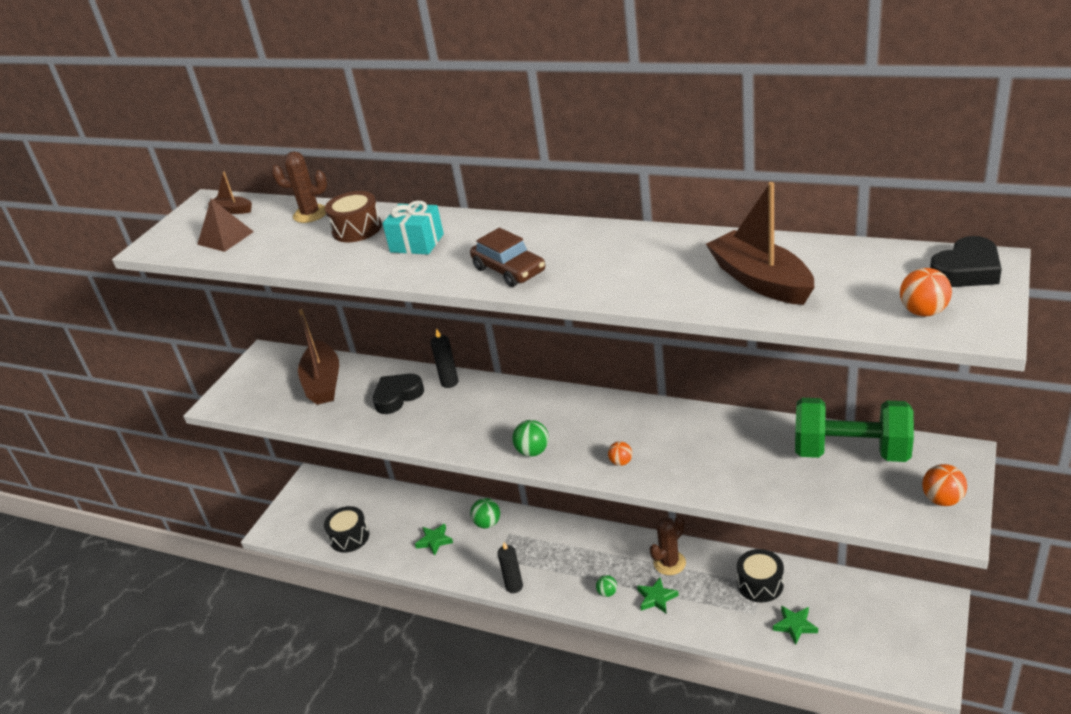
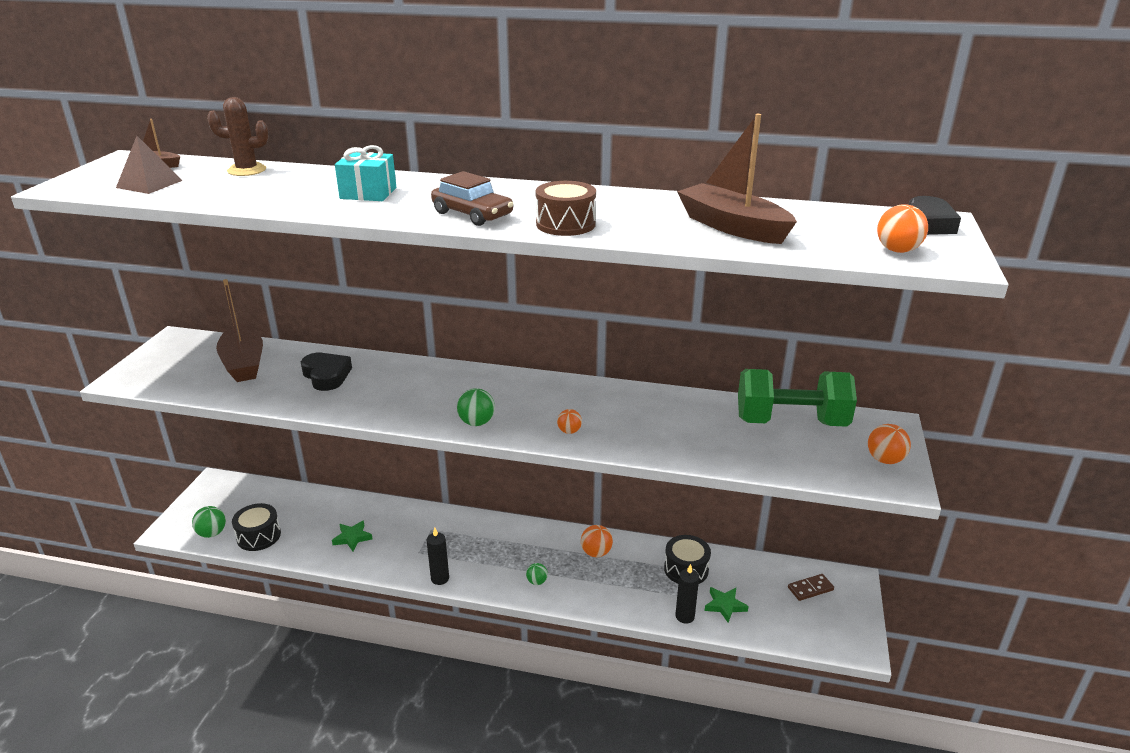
camera: 15 degrees left, 5 degrees down
(357, 229) = (300, 182): brown drum -> brown drum (565, 224)
(397, 396) = (326, 375): black heart -> black heart turned 105 degrees clockwise
(449, 382) = (382, 364): black candle -> black candle (685, 616)
(487, 523) = (408, 520): green ball -> green ball (212, 533)
(656, 598) = (587, 585): green star -> none
(669, 563) = (596, 553): brown cactus -> orange ball
(890, 610) = (810, 589): none -> brown domino

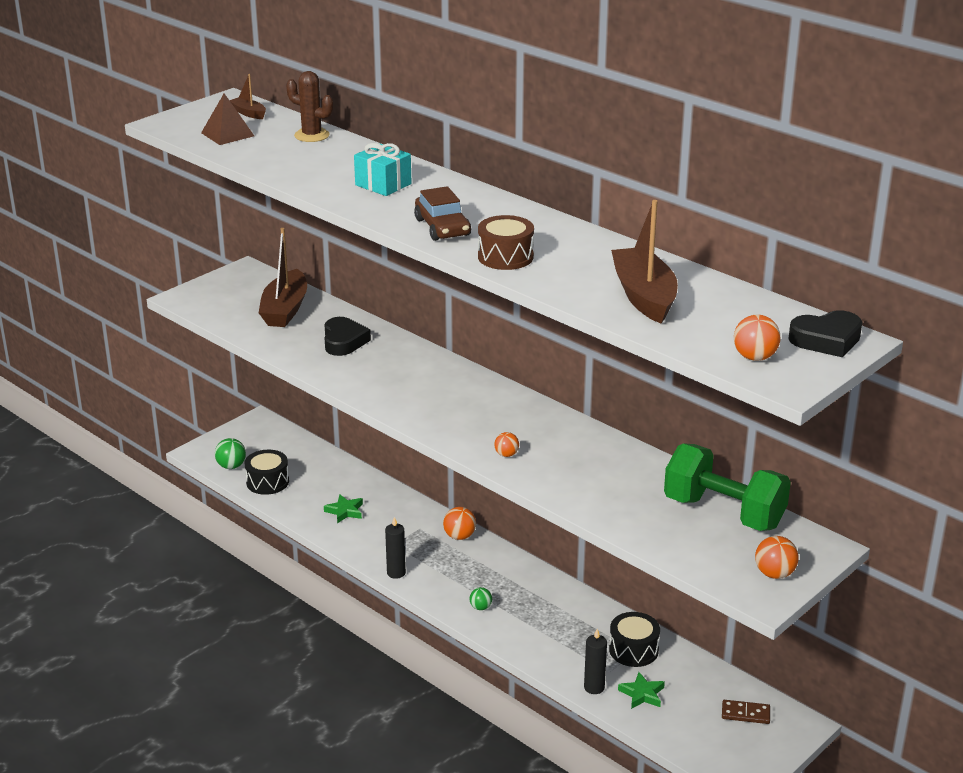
camera: 30 degrees right, 0 degrees up
(476, 422) = (434, 422): green ball -> none
(596, 553) = (557, 604): orange ball -> orange ball (459, 536)

